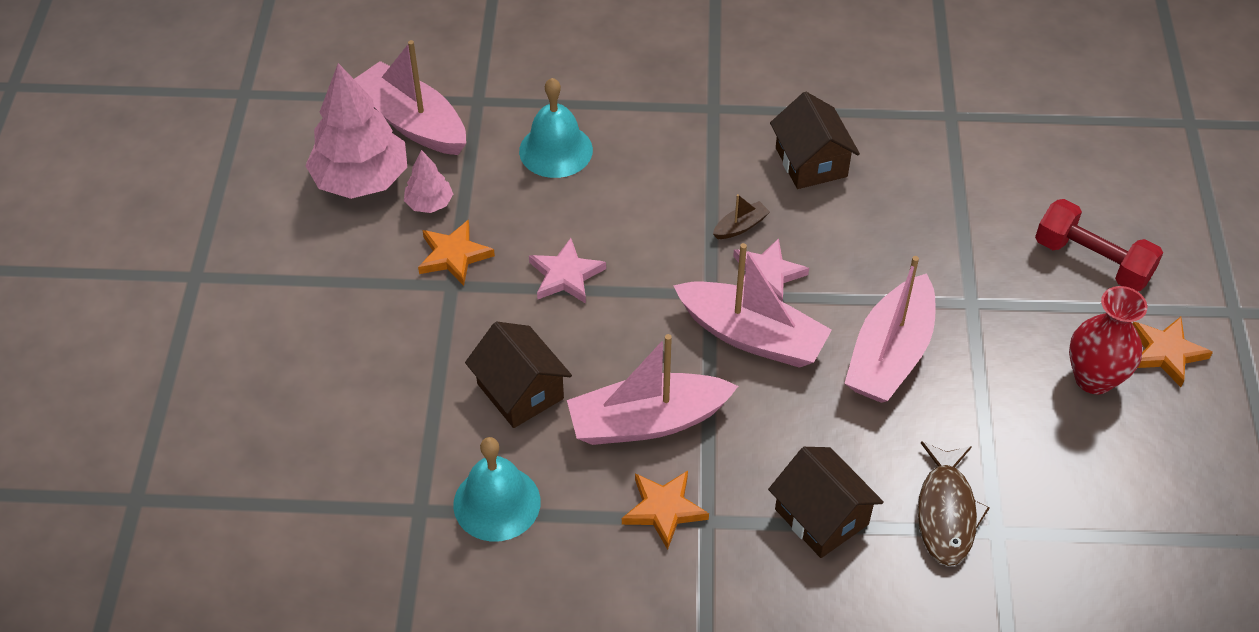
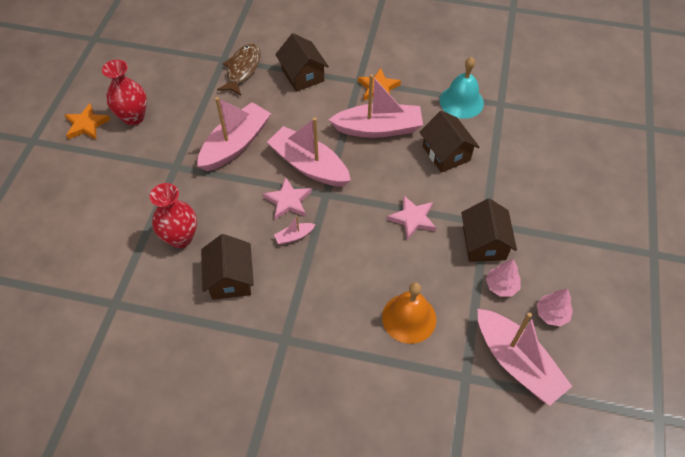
camera: 170 degrees left, 5 degrees up
(361, 179) = (551, 314): pink tree -> pink tree, size x0.49
(454, 255) = (484, 243): orange star -> brown house
(556, 150) = (409, 318): turquoise bell -> orange bell
(740, 226) = (294, 236): brown boat -> pink boat
(906, 202) = (181, 238): none -> red vase
(1092, 261) = (90, 181): red dumbbell -> none

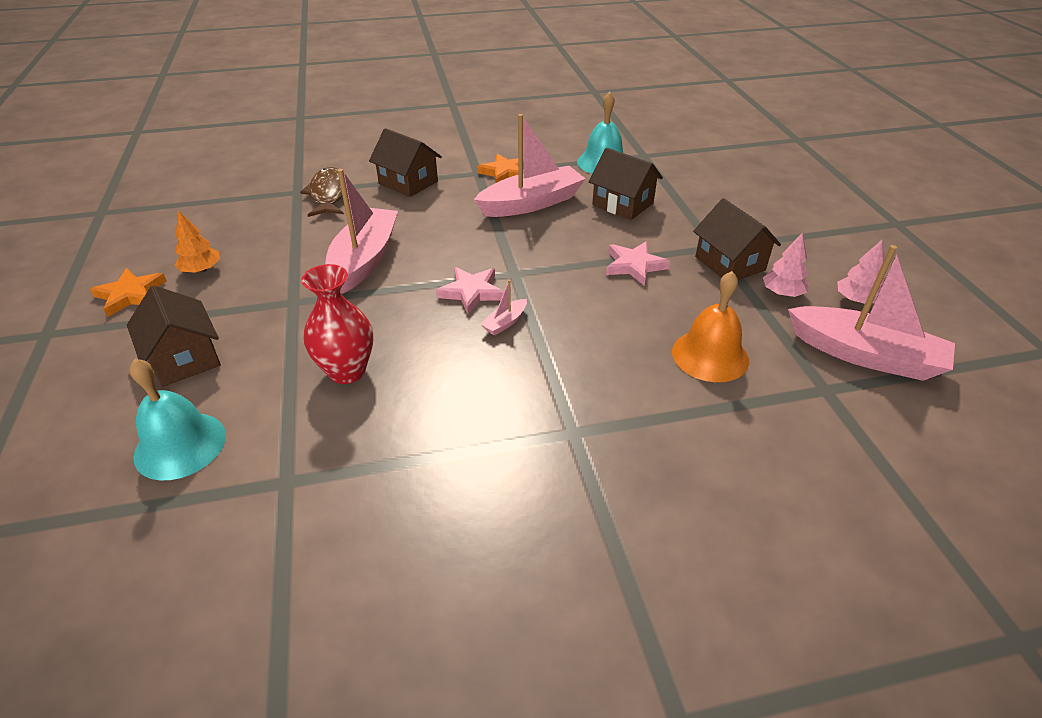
camera: 25 degrees left, 15 degrees down
(72, 255) = (180, 445): none -> turquoise bell
(133, 117) = (201, 270): red vase -> orange tree
(230, 278) = (449, 392): brown house -> brown house (184, 358)
(309, 165) = (473, 254): pink boat -> none

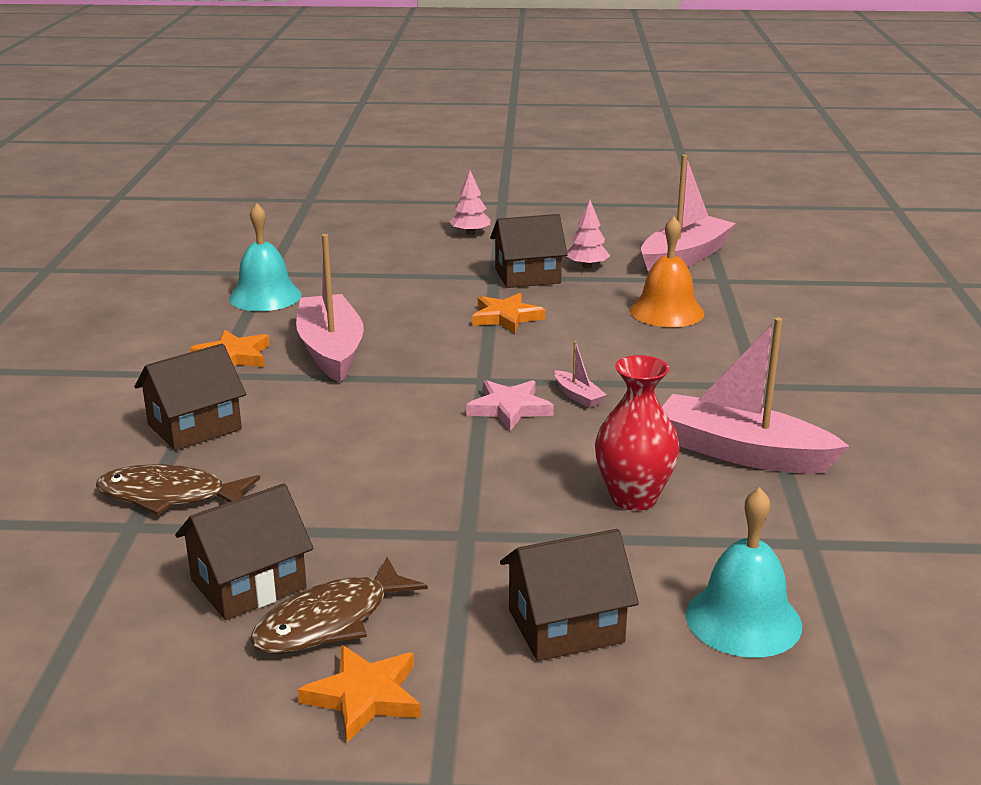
camera: 75 degrees left, 15 degrees down
(201, 270) = (330, 621): orange tree -> brown fish
(364, 259) = (391, 474): pink boat -> pink boat (741, 453)
(623, 204) = (375, 302): brown house -> brown house (248, 584)
(634, 266) = (506, 317): pink star -> orange star
(856, 300) = (610, 243): pink tree -> pink tree (470, 233)

